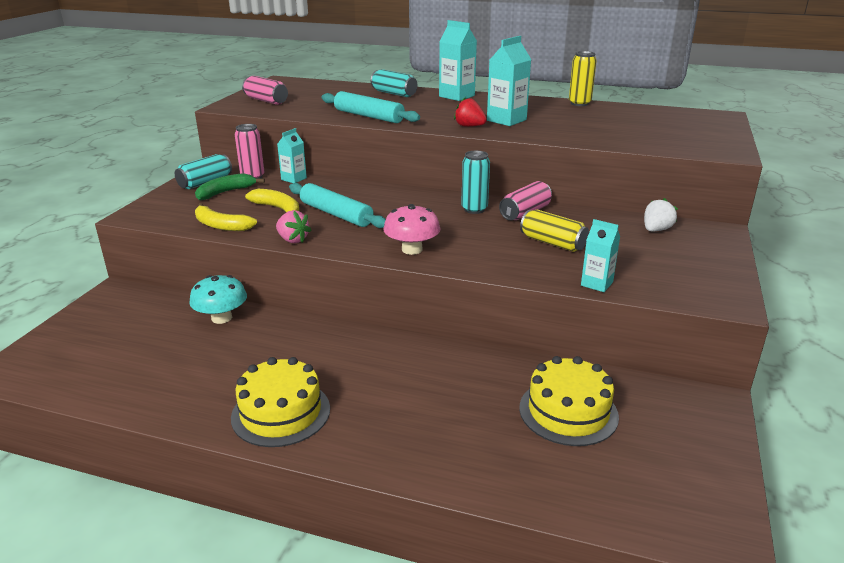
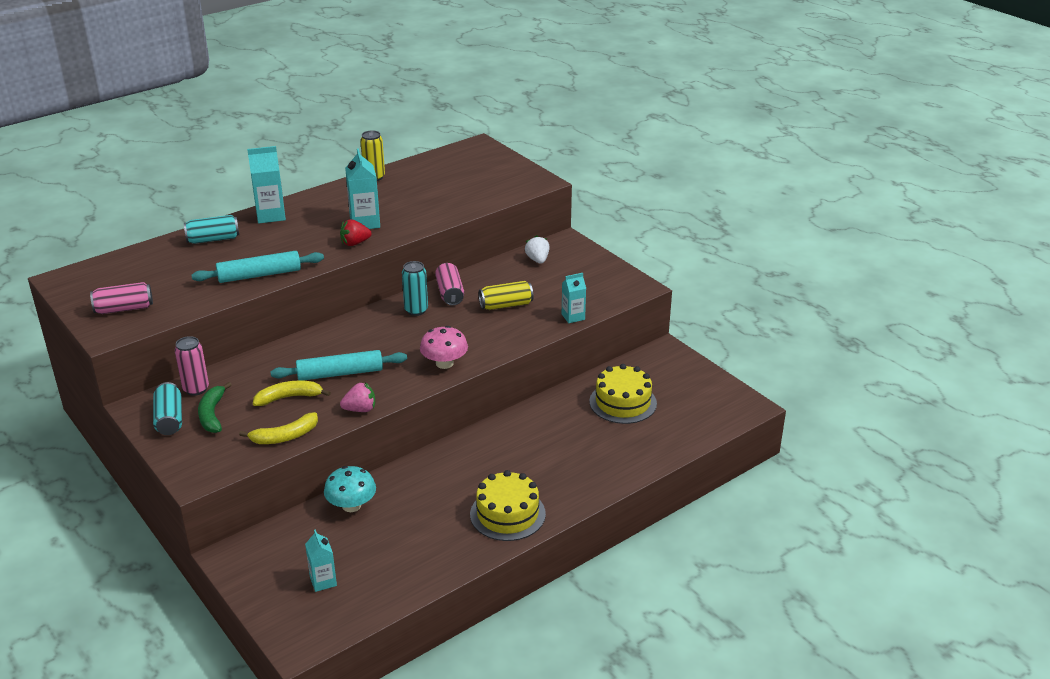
camera: 55 degrees left, 5 degrees up
(294, 179) = (234, 369): turquoise carton -> turquoise carton (323, 581)

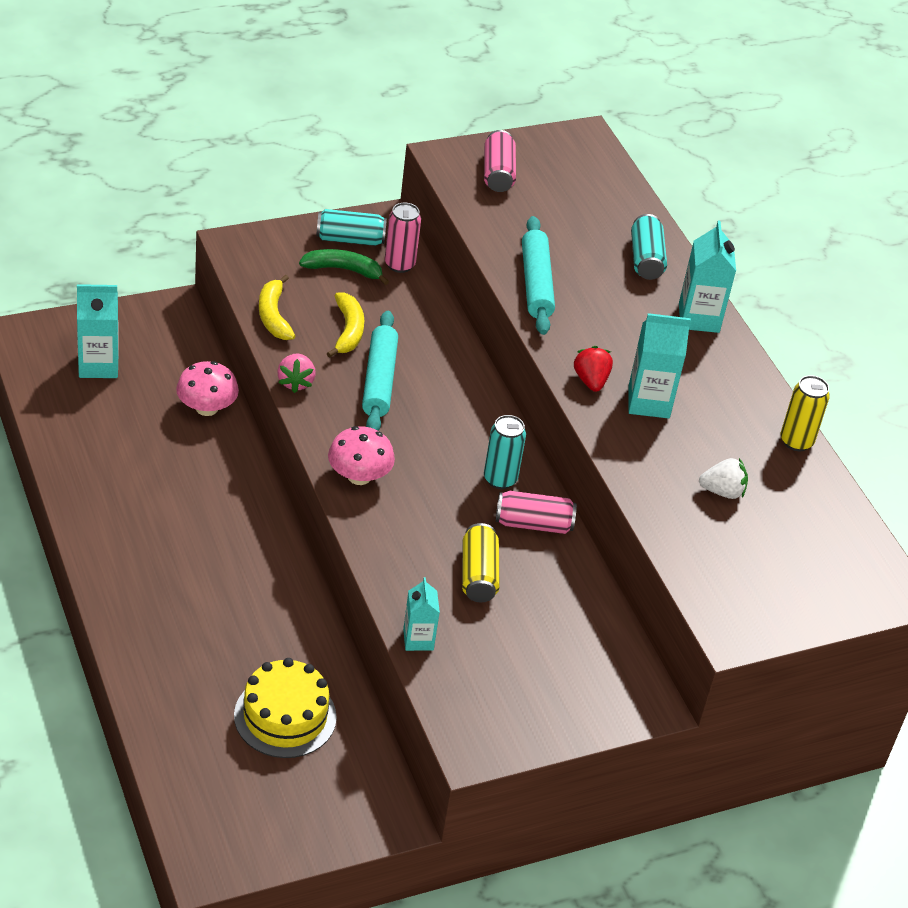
camera: 100 degrees right, 10 degrees up
(323, 581) = (98, 365): turquoise carton -> turquoise carton, size x1.57
(351, 505) = (207, 408): turquoise mushroom -> pink mushroom
(507, 514) = (121, 531): yellow cake -> none
(537, 260) = (598, 649): white strawberry -> white strawberry (722, 491)

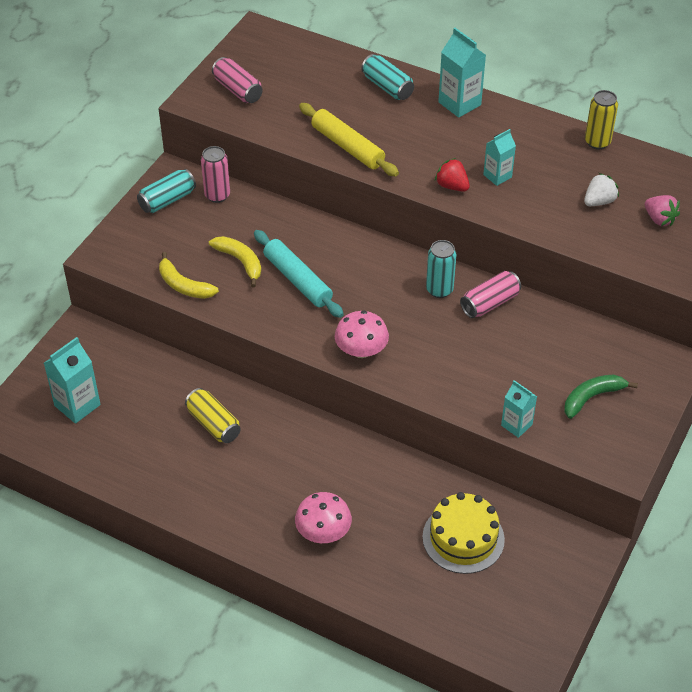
camera: 35 degrees left, 5 degrees up
(207, 408) = (181, 381): pink mushroom -> pink mushroom (323, 532)
(296, 382) = (251, 319): pink strawberry -> pink strawberry (659, 219)
(343, 270) = (188, 223): green banana -> green banana (592, 397)
(478, 574) = (499, 358): yellow can -> yellow can (213, 424)
(536, 284) = (347, 146): turquoise rolling pin -> yellow rolling pin
(648, 402) = (497, 176): turquoise carton -> turquoise carton, size x0.64

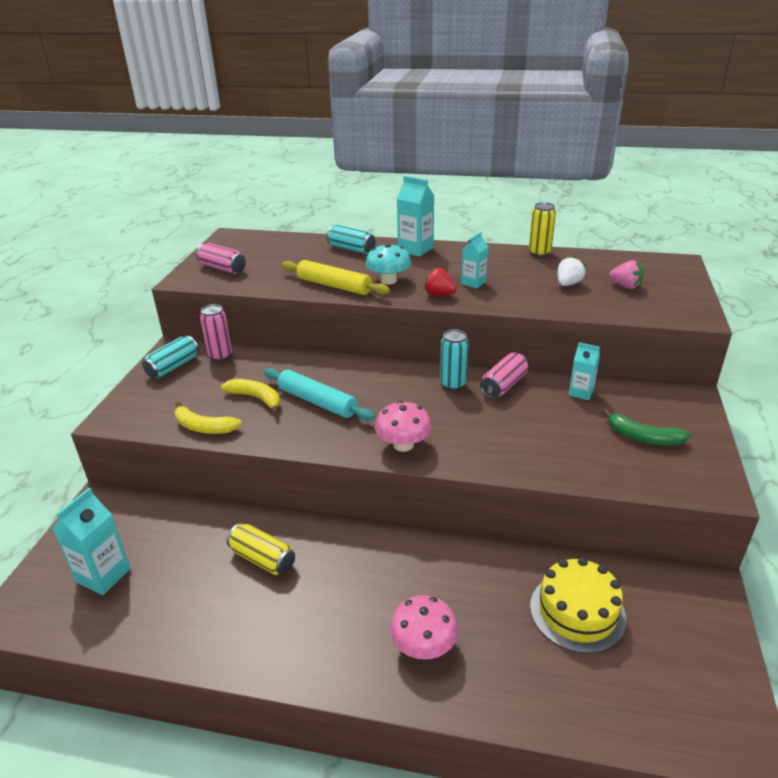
camera: 15 degrees left, 15 degrees down
(408, 151) = (388, 280): none -> turquoise mushroom
(516, 425) = (590, 476): turquoise carton -> turquoise carton (581, 392)
(592, 397) = (643, 437): green banana -> green banana turned 105 degrees counterclockwise

